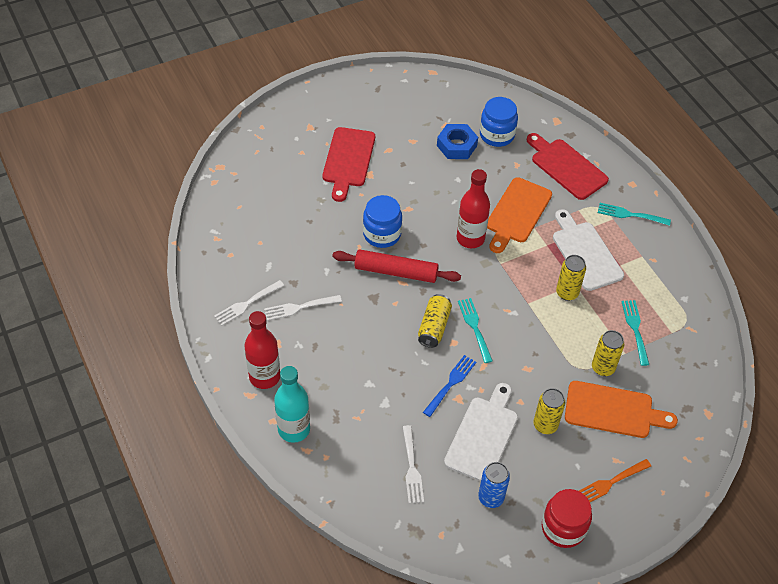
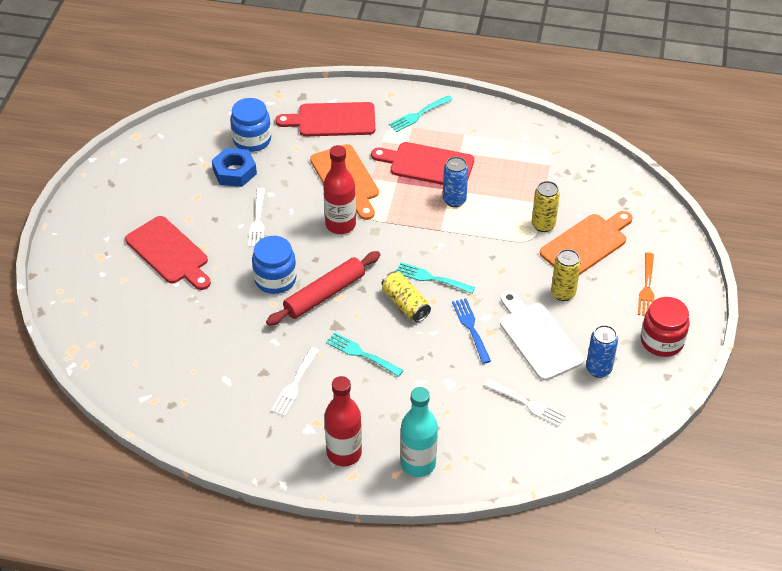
camera: 50 degrees left, 5 degrees down
(247, 304) = (252, 421): white fork -> white fork (258, 221)
(567, 293) = (454, 200): yellow can -> blue can
(585, 253) = (427, 164): white cutting board -> red cutting board
(635, 329) = (526, 183): turquoise fork -> turquoise fork (361, 354)

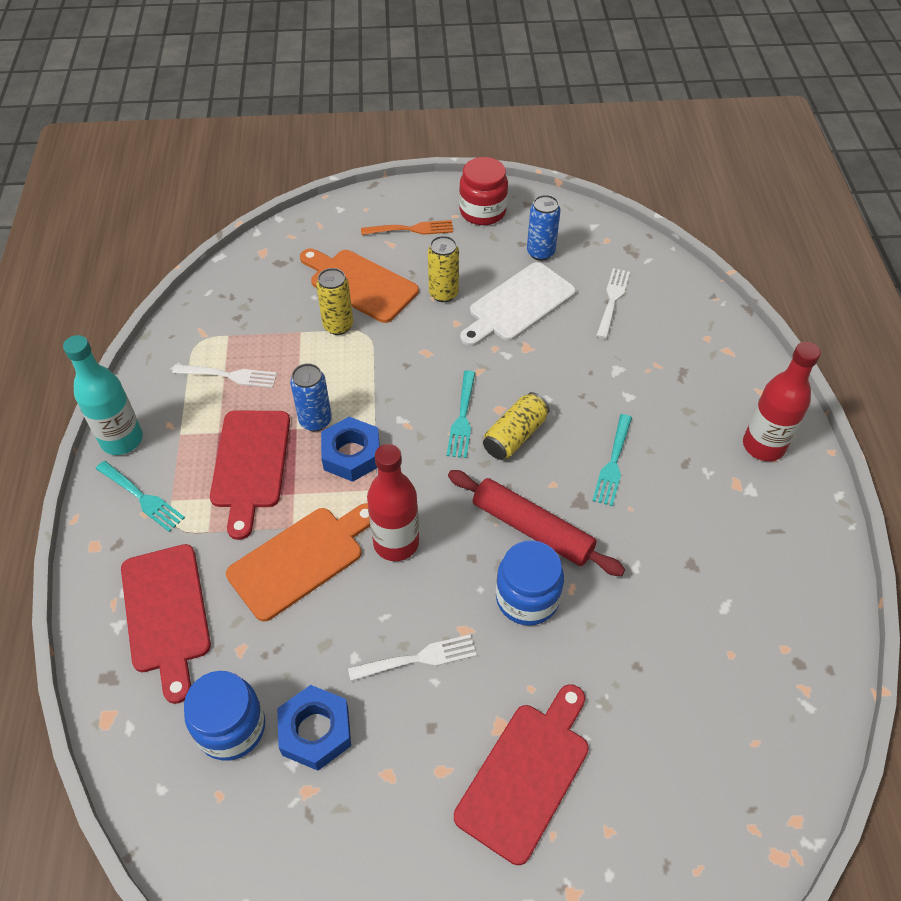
camera: 105 degrees left, 5 degrees up
(295, 384) = (693, 523): white fork -> white fork (229, 376)
(418, 214) = (351, 454): none -> blue nut
(418, 463) = (738, 376): turquoise bottle -> turquoise bottle (122, 440)
(471, 328) = (527, 365): blue fork -> none

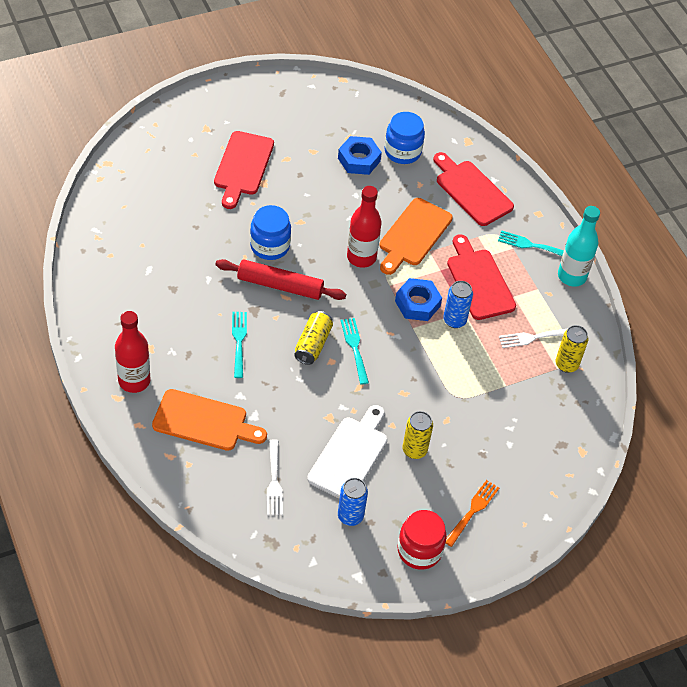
camera: 155 degrees right, 0 degrees up
(338, 326) = (481, 398): yellow can -> yellow can (566, 364)
(360, 284) = (485, 441): orange cutting board -> orange cutting board (204, 421)
(411, 229) = (472, 511): orange fork -> orange fork turned 150 degrees clockwise
(418, 659) = (320, 202): white fork -> none

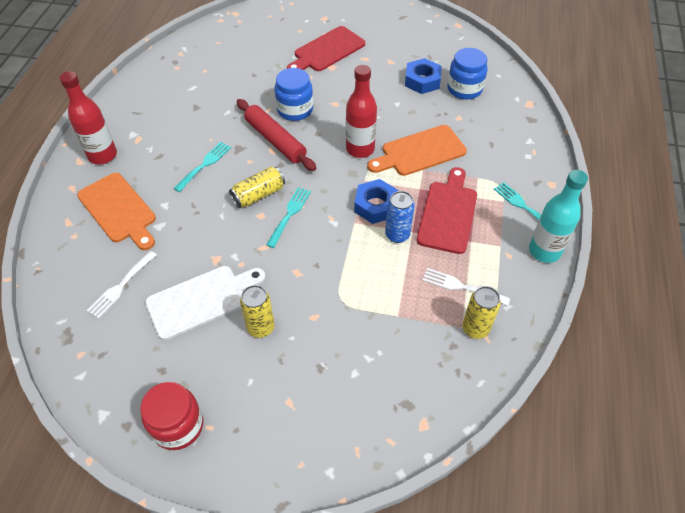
camera: 40 degrees right, 0 degrees up
(350, 516) = (150, 354): blue can -> none
(472, 191) = (501, 141): red cutting board -> none
(472, 511) = (262, 418): orange fork -> none

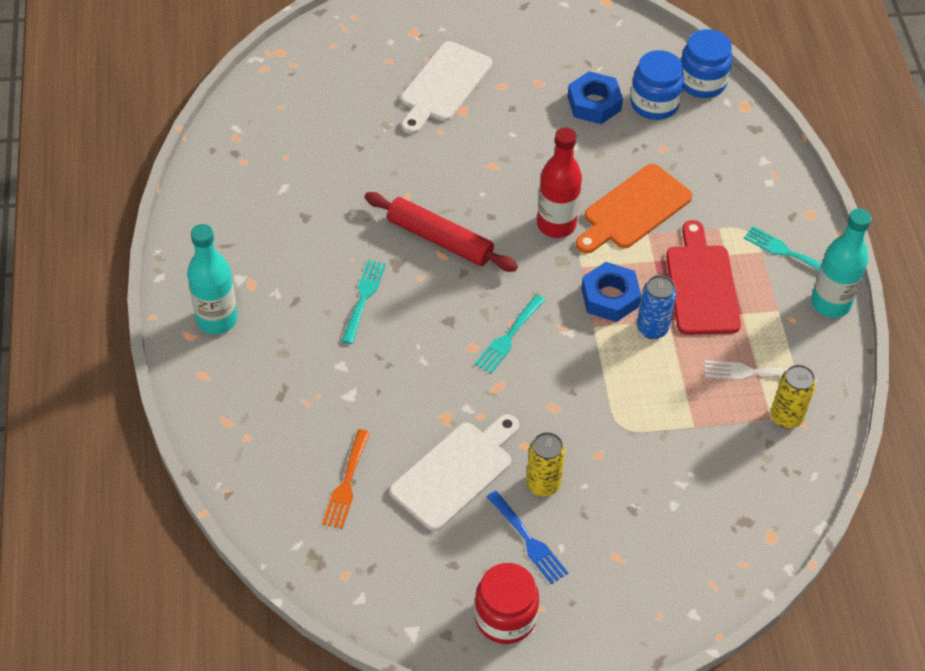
camera: 20 degrees left, 0 degrees up
(102, 155) = (217, 319): red bottle -> turquoise bottle
(118, 210) = (285, 388): orange cutting board -> none
(121, 286) = (346, 483): white fork -> orange fork
(228, 368) = (528, 540): none -> blue fork
(258, 195) = (456, 321): yellow can -> none
(289, 214) = (508, 337): turquoise fork -> turquoise fork turned 150 degrees counterclockwise
(295, 110) = (443, 188): blue jar -> blue jar (702, 82)
(327, 51) = (443, 85): red cutting board -> white cutting board

